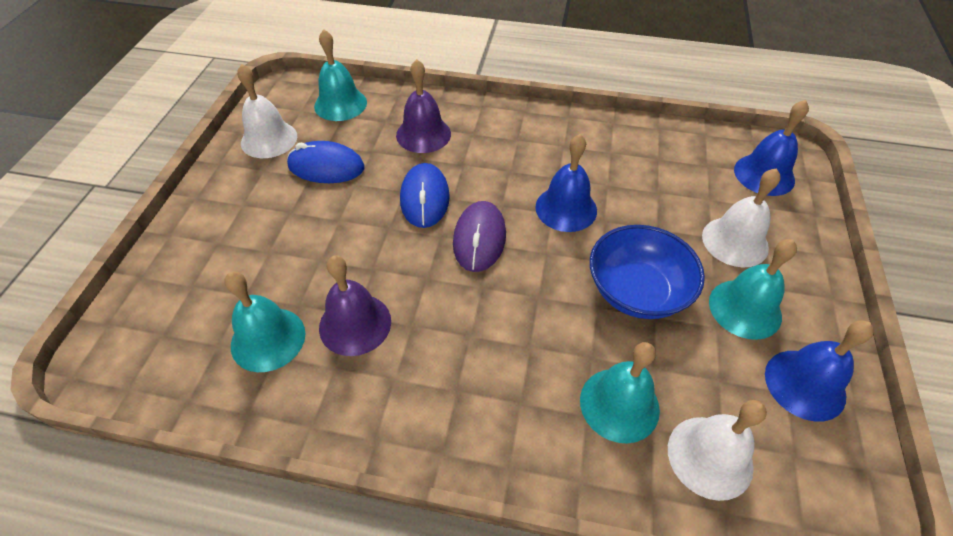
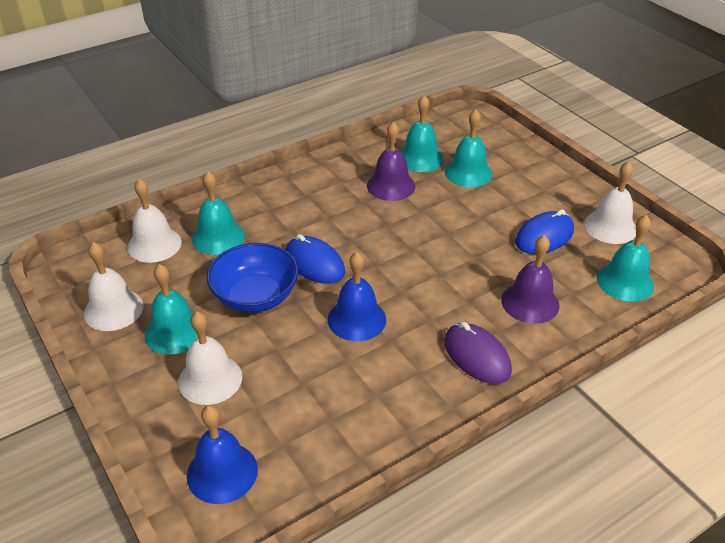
camera: 135 degrees right, 10 degrees down
(262, 276) = (468, 172): none -> turquoise bell
(424, 198) = (455, 261): blue mouse -> blue mouse (314, 263)
(479, 239) = (386, 262): purple mouse -> purple mouse (477, 356)
(805, 384) = (113, 309): blue bell -> white bell

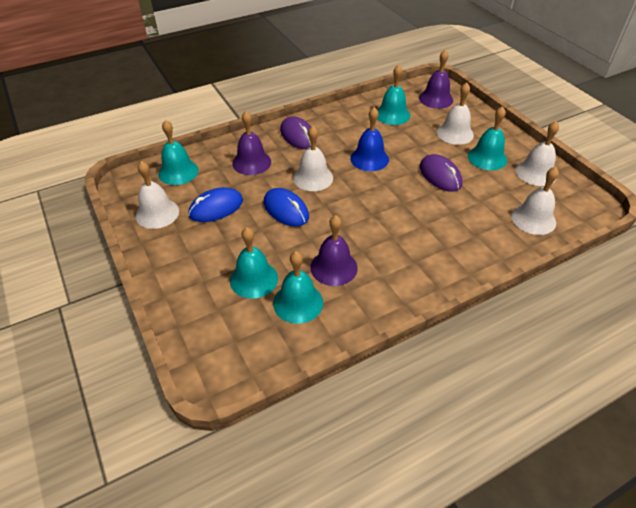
camera: 175 degrees left, 5 degrees up
(218, 237) = (483, 223): turquoise bell -> turquoise bell (392, 114)
(222, 472) = (436, 99): blue bell -> purple bell
(255, 296) = (440, 176): blue bowl -> purple mouse
(314, 263) = (400, 196): blue mouse -> blue mouse (286, 210)
(434, 283) = (313, 178): none -> white bell

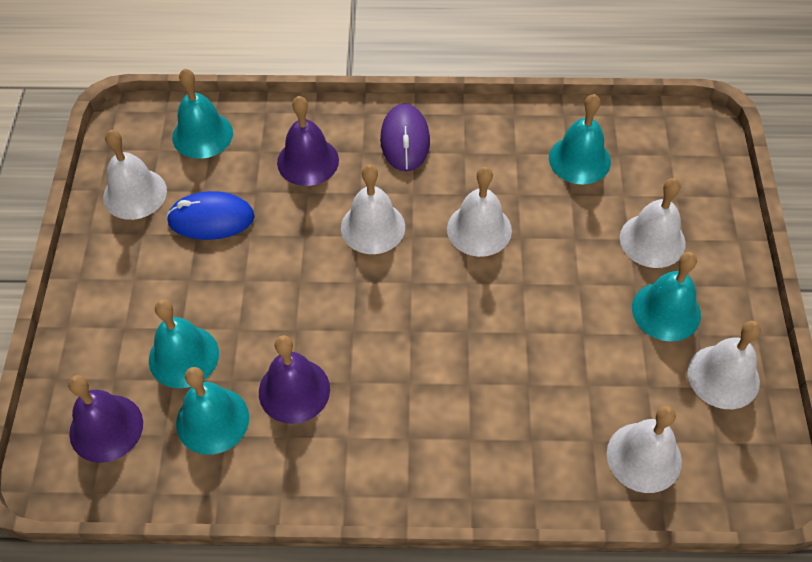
camera: 30 degrees right, 10 degrees up
(286, 210) = (297, 266): blue mouse -> none
(369, 158) = (479, 229): blue bell -> white bell
(436, 99) = (677, 157): purple bell -> purple bell (106, 428)
(440, 176) = (562, 310): purple mouse -> none

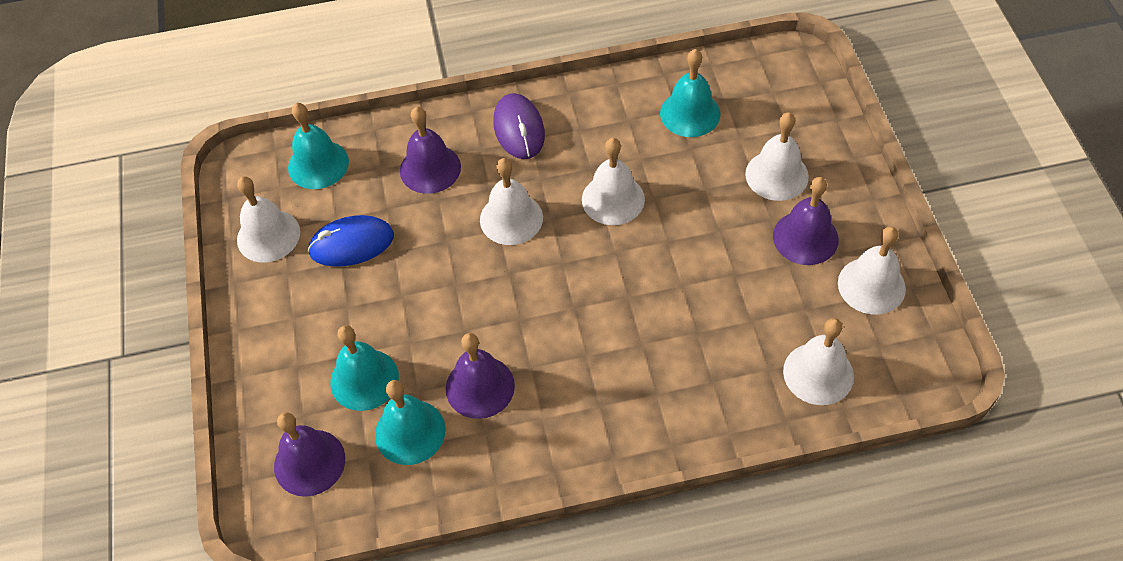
camera: 10 degrees left, 0 degrees up
(666, 311) = (805, 237): turquoise bell -> purple bell

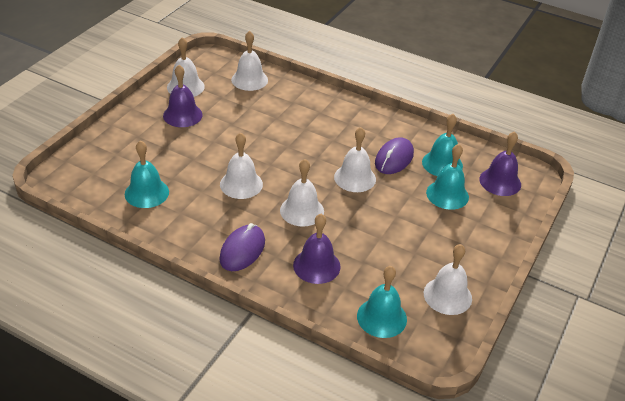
camera: 145 degrees left, 15 degrees down
(352, 244) = (401, 257): blue mouse -> none
(480, 387) = (394, 159): purple bell -> purple mouse
(776, 175) = (154, 142): white bell -> white bell (355, 178)

